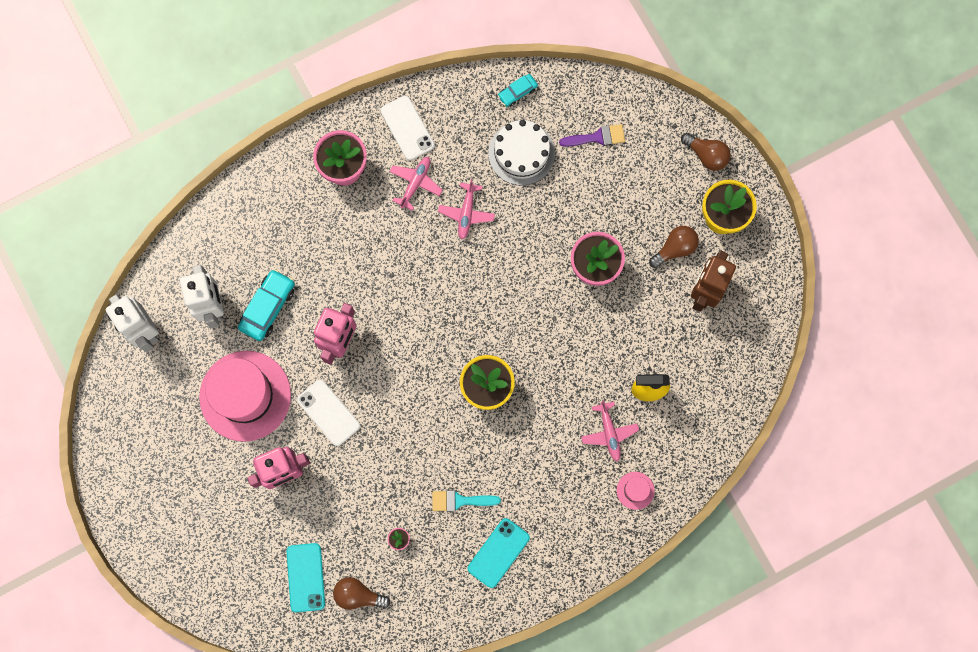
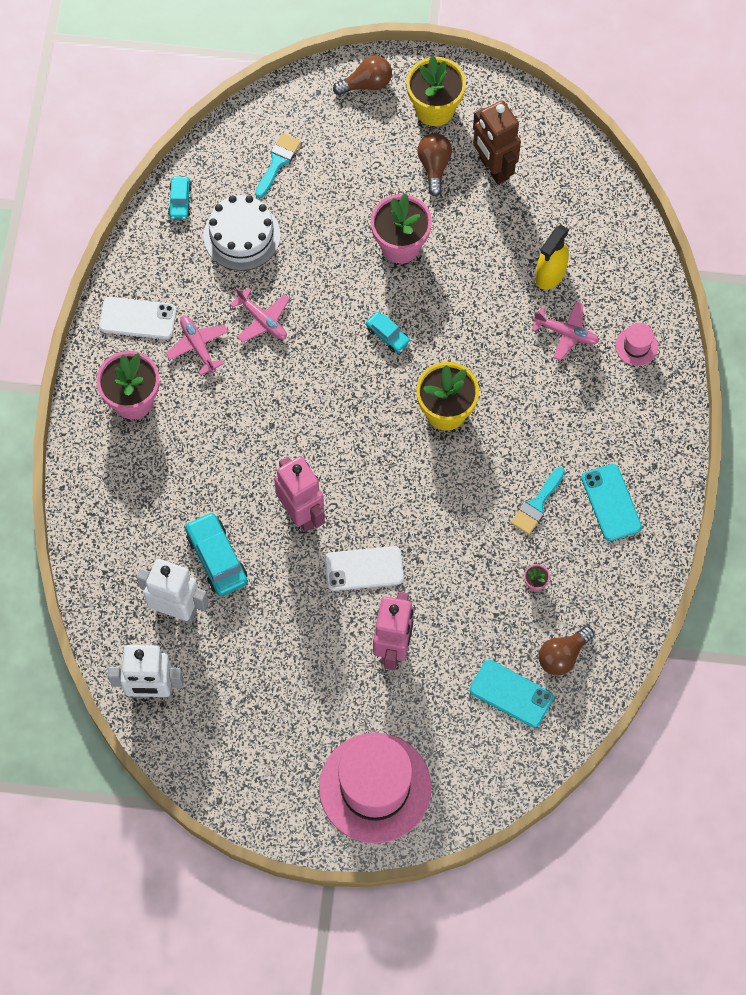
camera: 55 degrees left, 10 degrees down
(245, 396) = (289, 636): pink hat -> pink hat (375, 787)
(517, 307) = (388, 335): none -> turquoise car
(597, 137) = (277, 162): purple brush -> turquoise brush

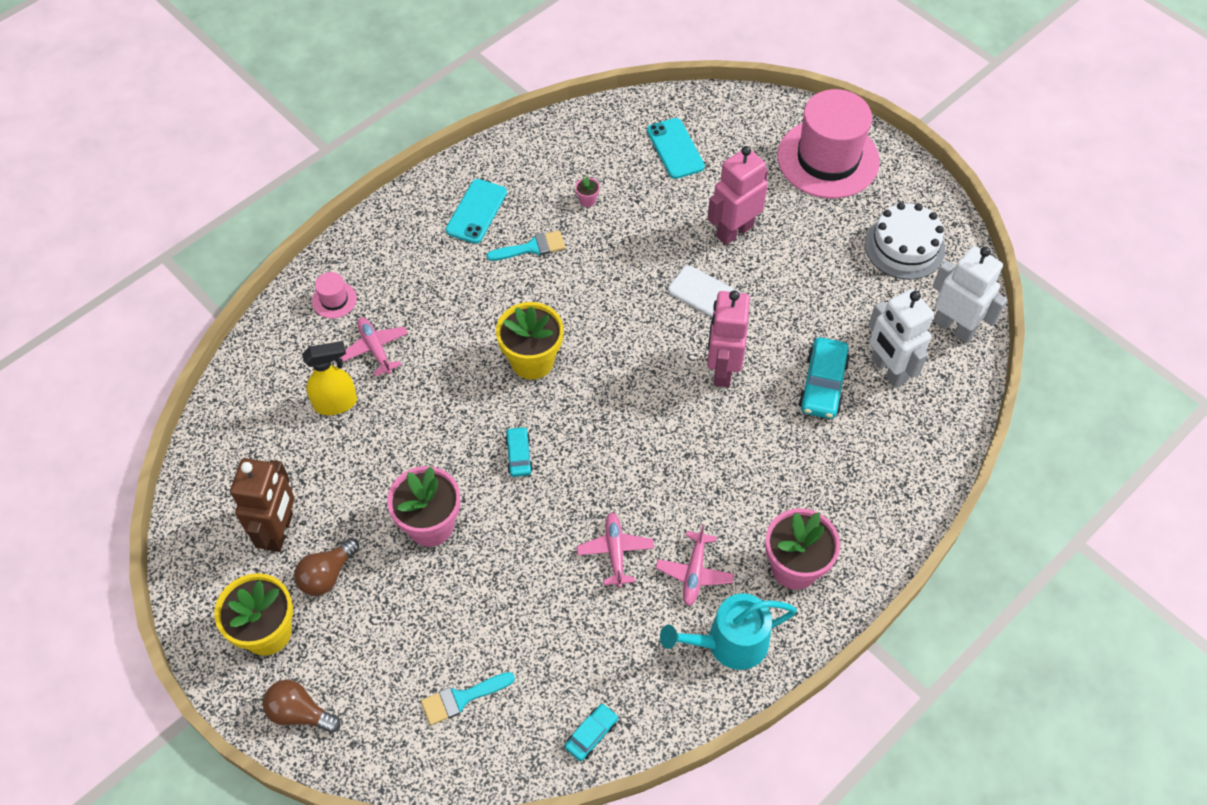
camera: 140 degrees left, 10 degrees down
(138, 318) = (730, 643): white phone -> turquoise watering can
(242, 236) = (563, 648): white cake -> white cake (904, 247)
(562, 655) = (615, 146): brown light bulb -> none

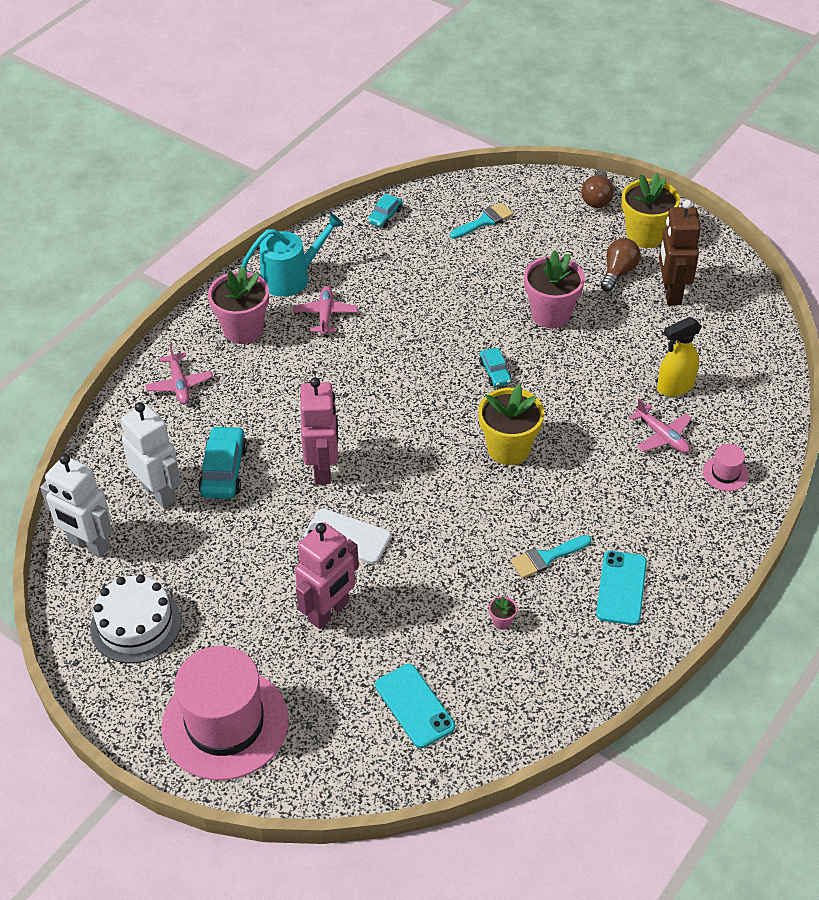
camera: 170 degrees right, 10 degrees down
(300, 713) = (597, 198): brown light bulb -> brown light bulb turned 90 degrees clockwise
(615, 551) = (393, 319): pink plane -> pink plane (179, 384)

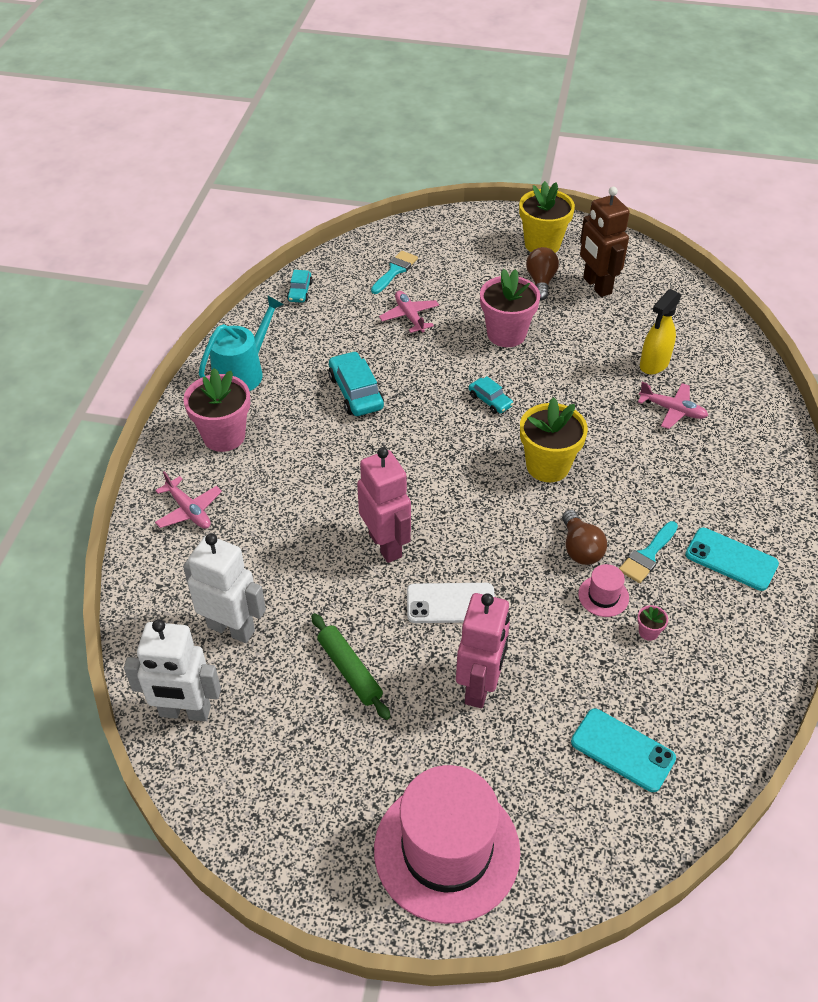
camera: 25 degrees left, 0 degrees up
(135, 624) = (287, 780): white cake -> none
(224, 470) = (286, 581): turquoise car -> turquoise car (356, 392)
(232, 560) = (349, 670): none -> green rolling pin
(325, 314) = (298, 397): pink plane -> pink plane (409, 316)
(597, 198) = (481, 225): brown light bulb -> brown light bulb (580, 548)
(621, 588) = (731, 559): turquoise phone -> turquoise phone turned 45 degrees counterclockwise
(725, 473) = (746, 425): pink hat -> pink hat (603, 596)

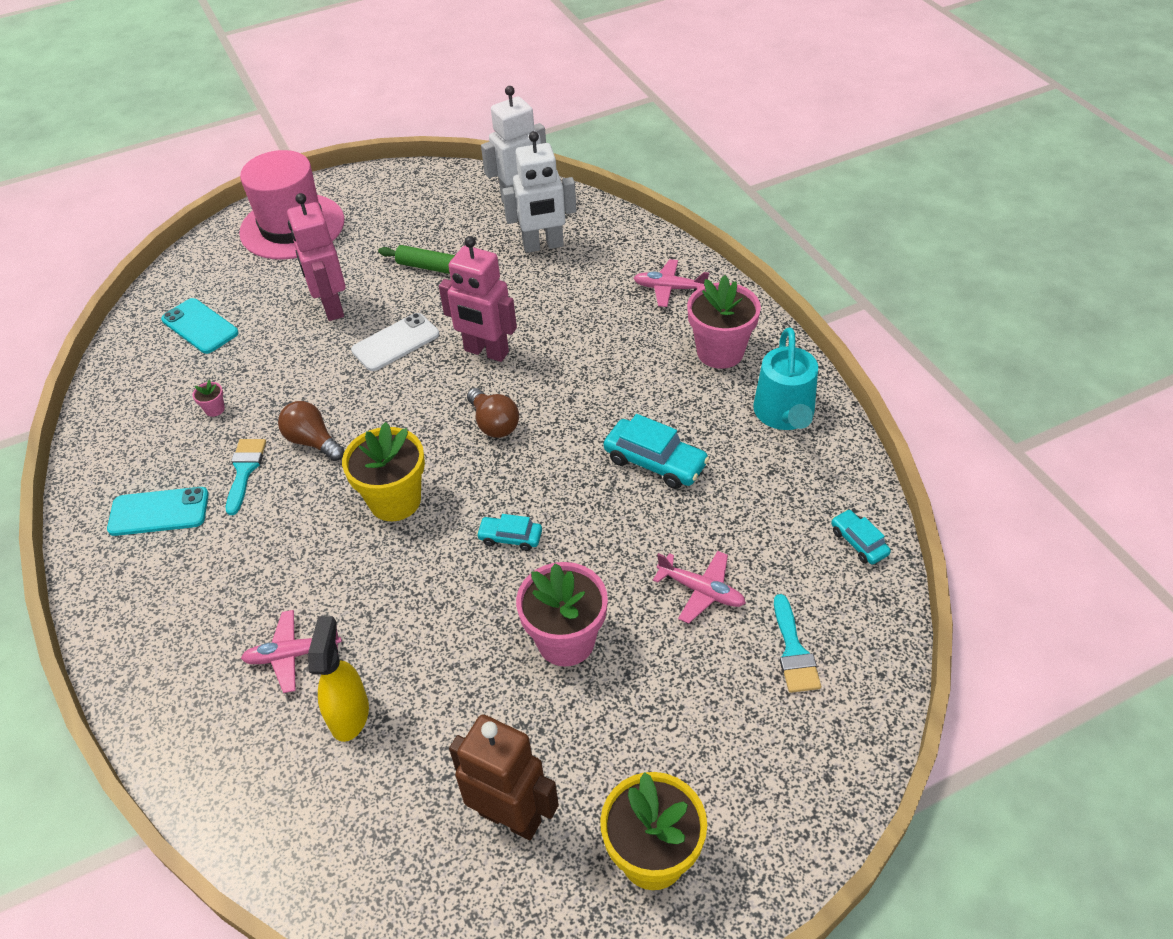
camera: 145 degrees right, 0 degrees up
(541, 281) = (594, 768): brown light bulb -> brown light bulb (494, 424)
(603, 596) = (269, 415): pink hat -> none
(622, 750) = (200, 326): turquoise phone -> turquoise phone turned 45 degrees clockwise

